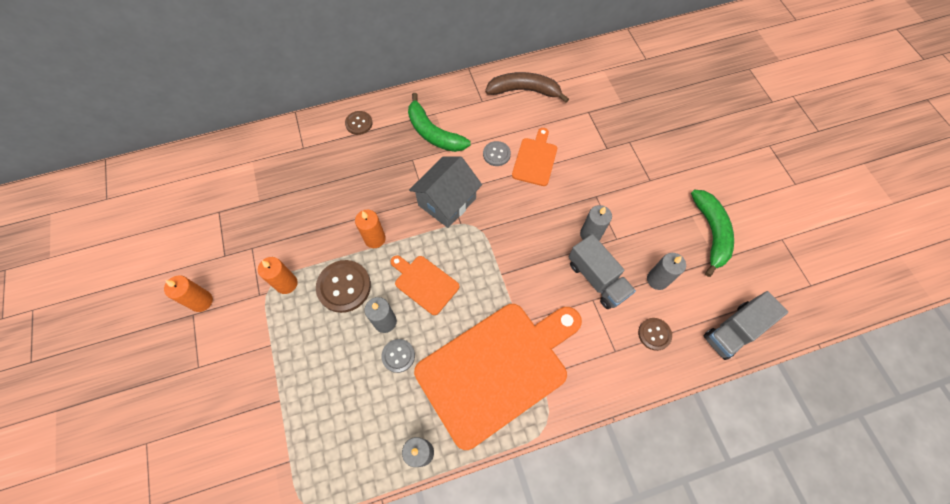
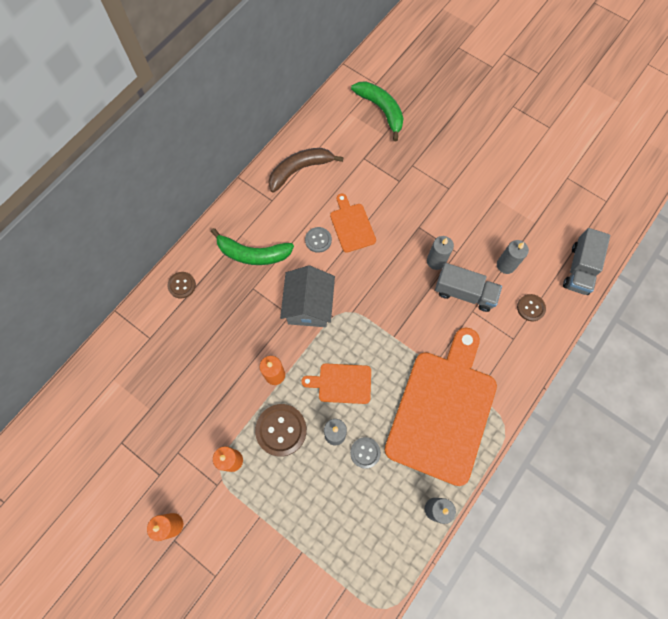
camera: 35 degrees left, 5 degrees up
(711, 232) = (518, 204): green banana -> green banana (381, 110)

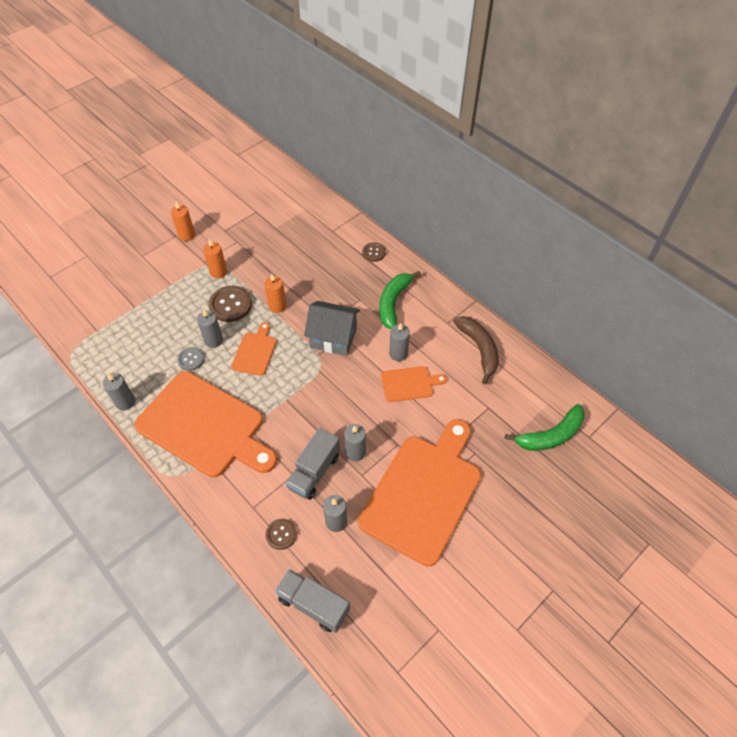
camera: 100 degrees right, 15 degrees down
(318, 240) = (398, 354): grey button -> grey candle
(460, 200) = (424, 493): none -> orange cutting board

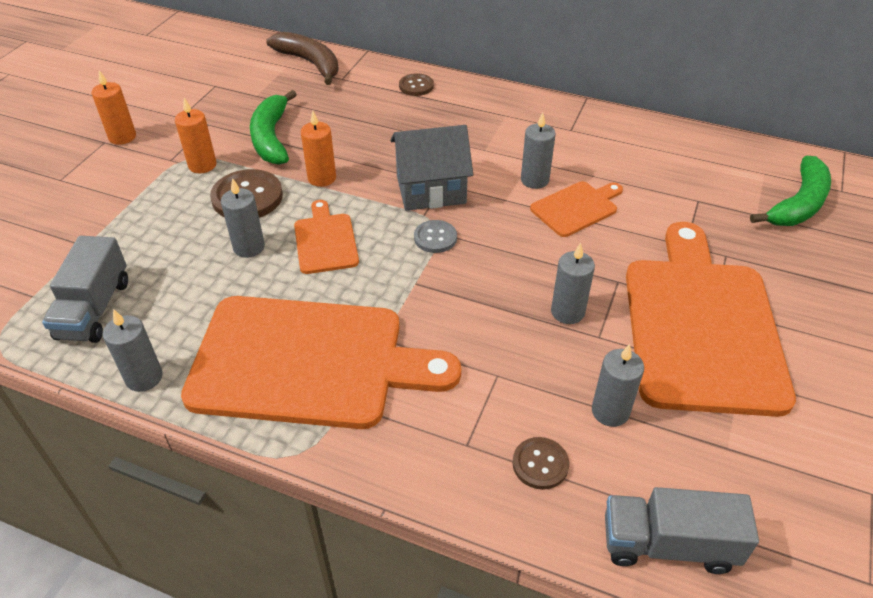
camera: 25 degrees left, 10 degrees down
(191, 359) = (226, 282): grey button -> grey button (435, 238)
(314, 471) = (526, 358): grey truck -> grey truck (94, 309)
(393, 303) = (484, 129): green banana -> green banana (271, 138)
(479, 349) = (633, 144): brown banana -> brown banana (310, 63)

